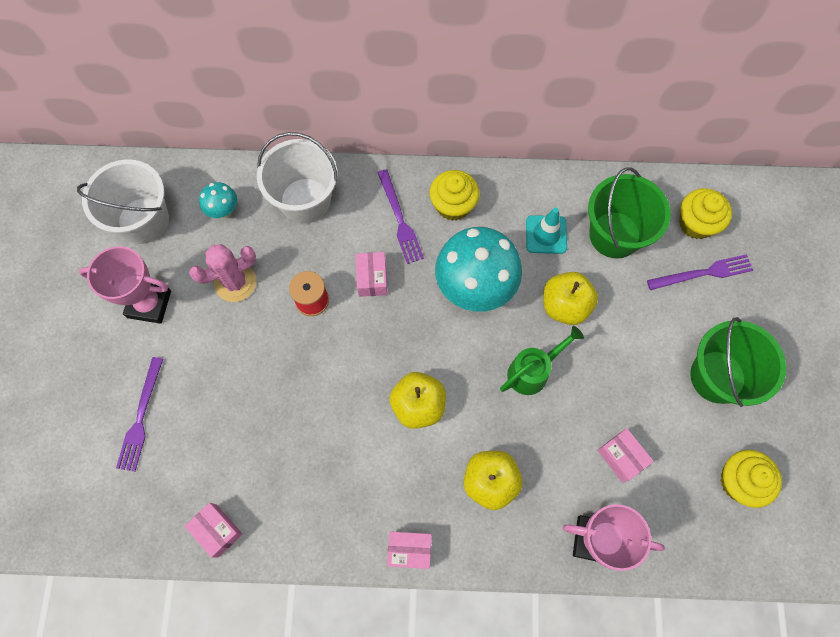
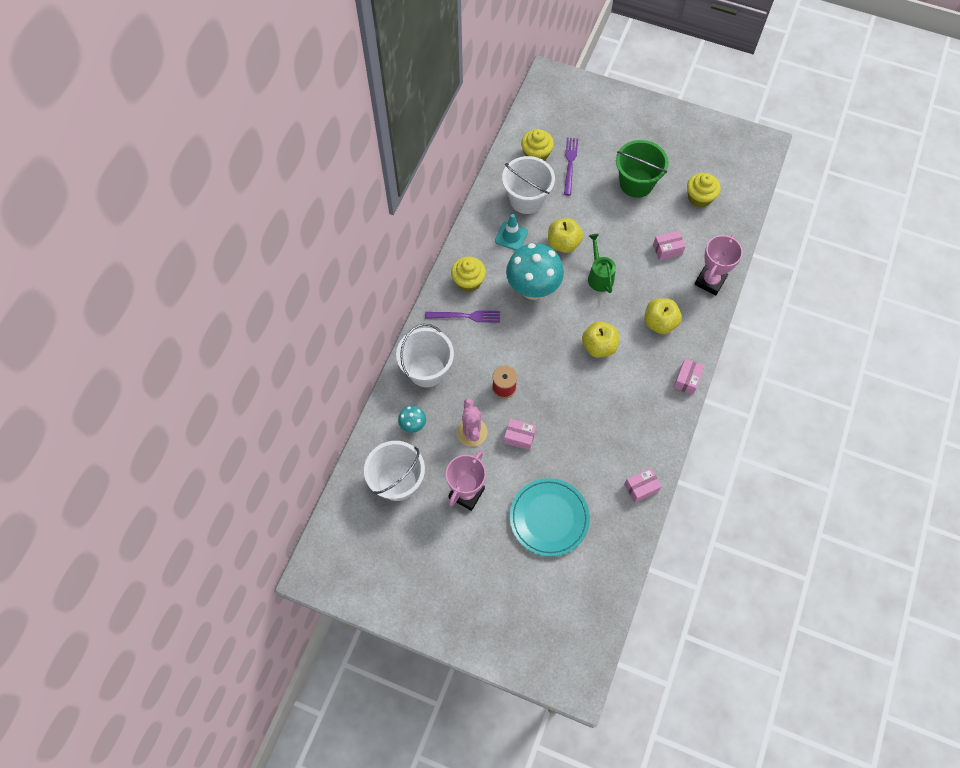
camera: 70 degrees left, 5 degrees down
(141, 418) = (549, 518): purple fork -> turquoise plate
(372, 279) = (502, 346): pink box -> pink box (519, 437)
(614, 235) = (526, 199): green bucket -> white bucket

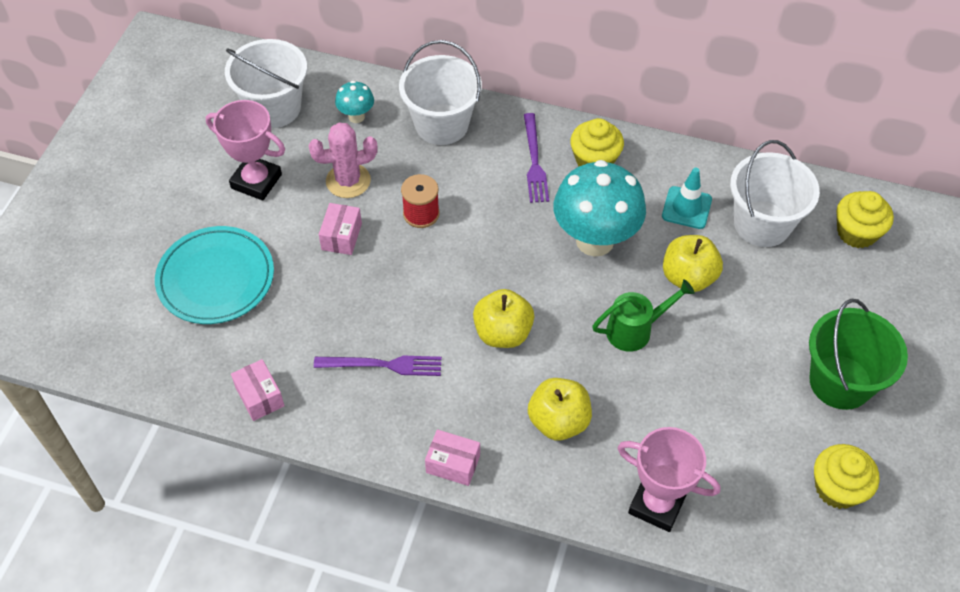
camera: 85 degrees right, 10 degrees down
(570, 164) = (851, 280): purple fork -> purple fork (383, 365)
(667, 250) = (709, 433): pink box -> none

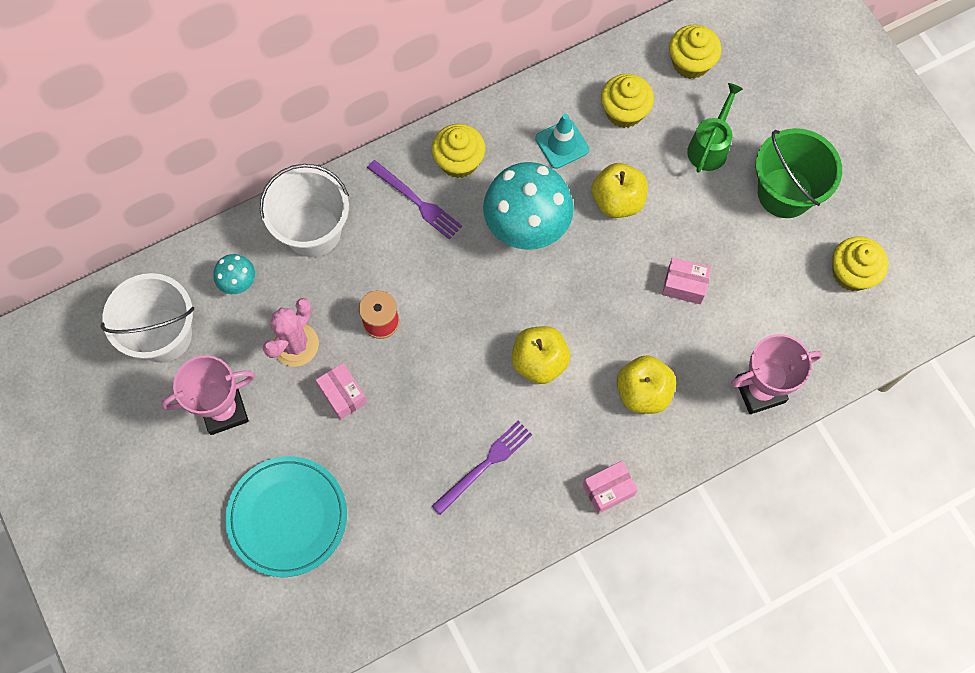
camera: 45 degrees left, 15 degrees up
(260, 397) = (426, 573): pink box -> pink box (684, 285)
(635, 330) = (623, 275): green watering can -> green watering can (710, 146)
(762, 224) = (624, 111): white bucket -> yellow cupcake

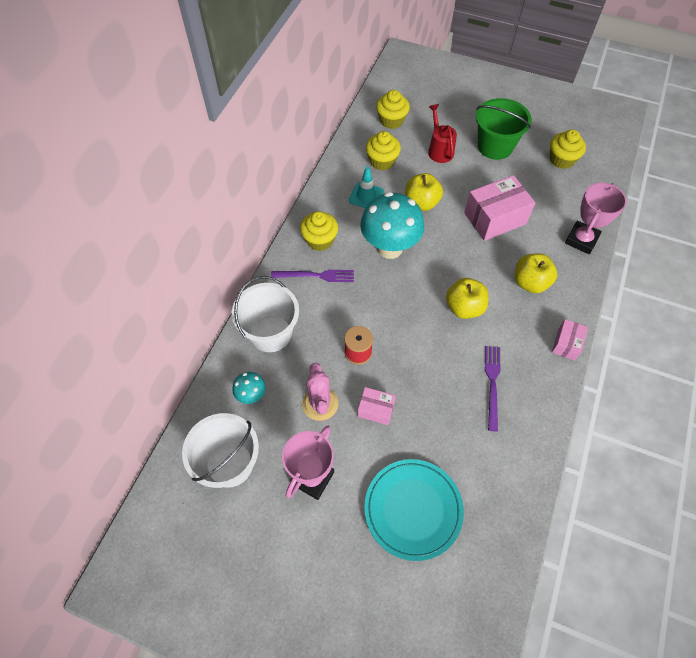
camera: 40 degrees left, 10 degrees down
(684, 285) = (495, 218): pink box -> pink box, size x1.87
(710, 146) = (439, 149): green watering can -> red watering can

